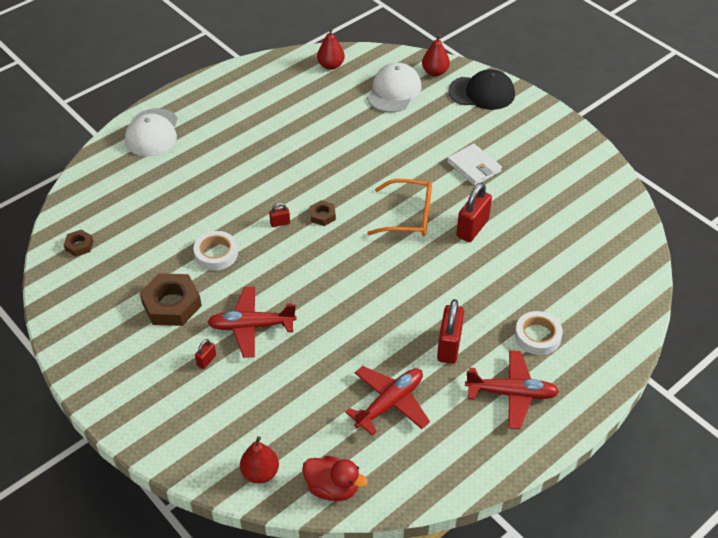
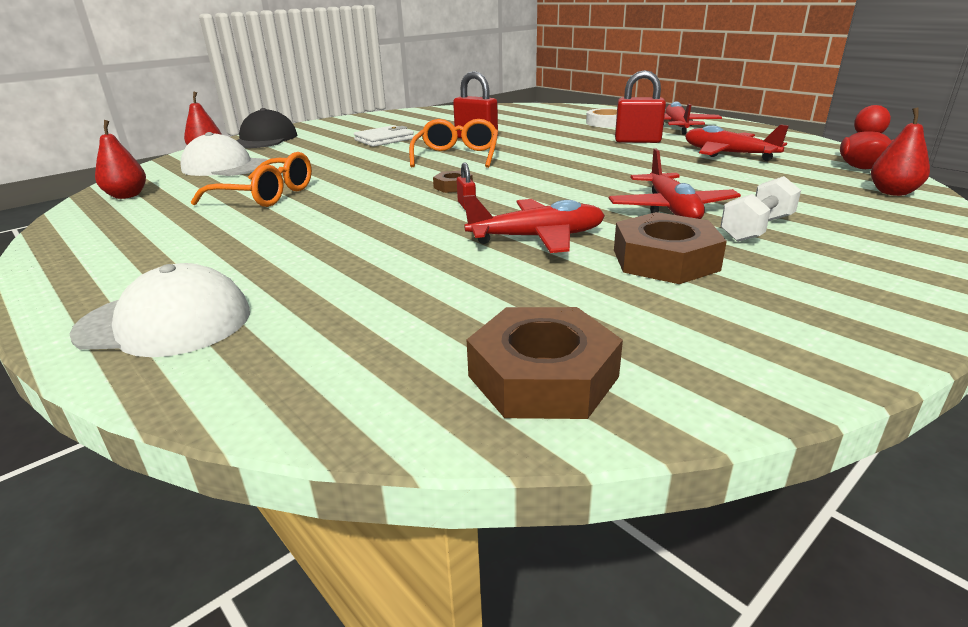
camera: 90 degrees left, 20 degrees down
(79, 245) = (542, 376): brown nut -> brown nut, size x1.96
(206, 360) = (756, 228): red padlock -> white dumbbell
(216, 254) = (537, 238): white tape -> red plane
(319, 126) = (266, 195): none -> orange glasses

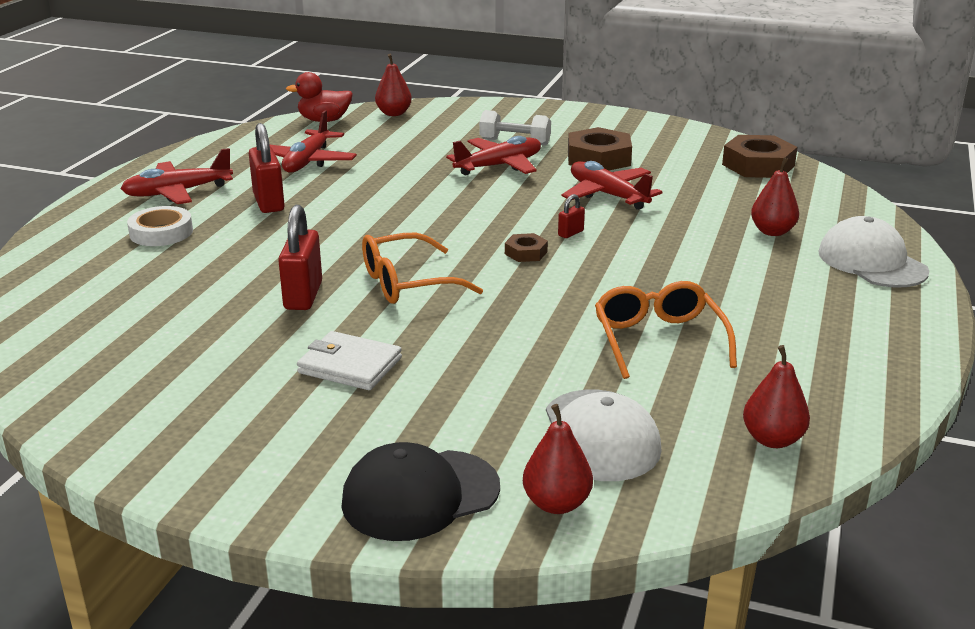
camera: 120 degrees left, 0 degrees up
(326, 293) = (772, 232): none -> red pear

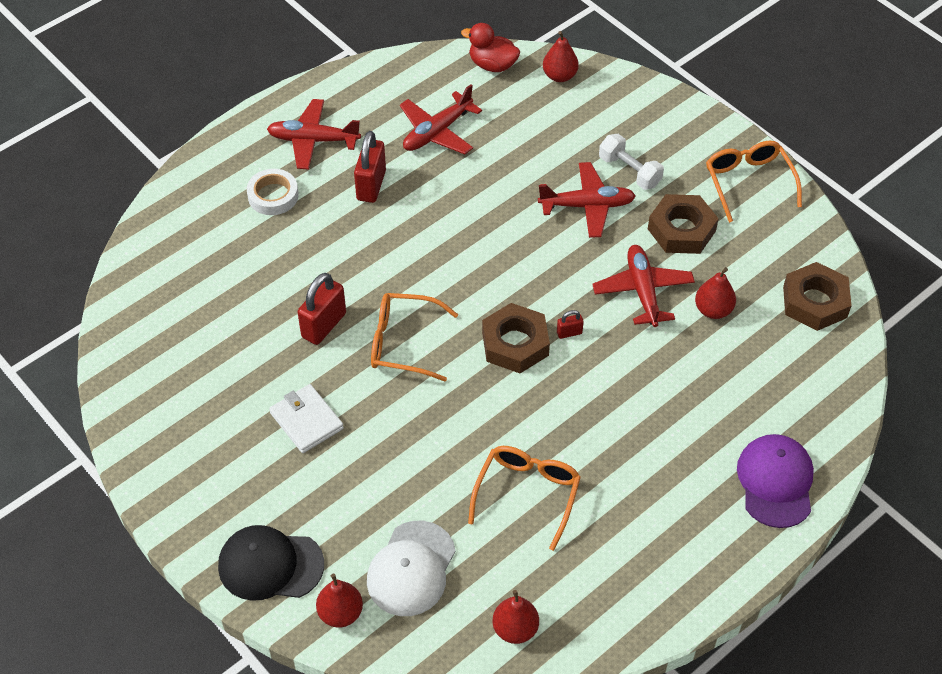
camera: 30 degrees right, 25 degrees up
(526, 253) = (515, 343): brown nut -> brown nut, size x1.96
(622, 126) = (748, 183): none -> orange glasses
(772, 232) = (733, 405): red pear -> red pear (713, 310)
(872, 262) = (775, 482): white cap -> purple cap

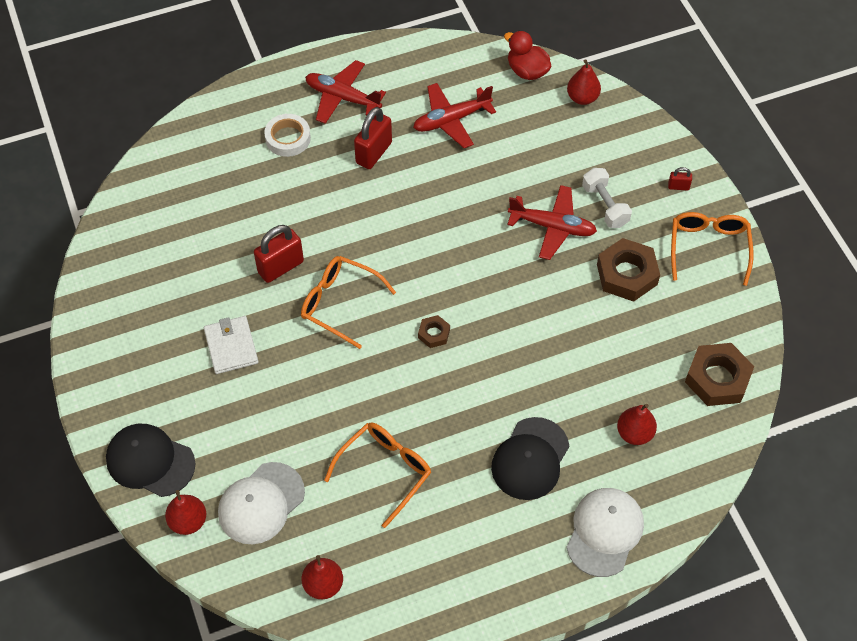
camera: 20 degrees right, 5 degrees up
(515, 343) = (434, 334): brown nut -> brown nut, size x0.51
(569, 333) = (484, 338): red padlock -> red padlock (678, 187)
(643, 291) = (566, 320): red plane -> none
(669, 435) = (530, 459): none -> black cap
(713, 310) = (621, 357): red pear -> red pear (634, 433)
(775, 482) = (604, 532): purple cap -> white cap

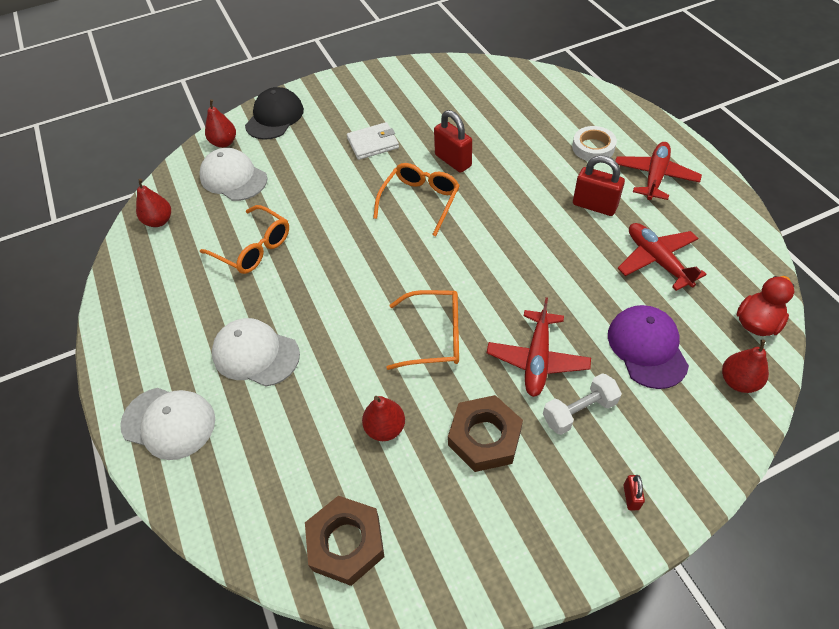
camera: 90 degrees right, 5 degrees down
(434, 334) = (393, 269): brown nut -> none
(530, 459) = (256, 354): black cap -> white cap
(546, 148) = (647, 348): none -> purple cap
(634, 433) = (277, 449): red pear -> red pear (385, 428)
(708, 248) = (539, 535): orange glasses -> orange glasses (434, 336)

